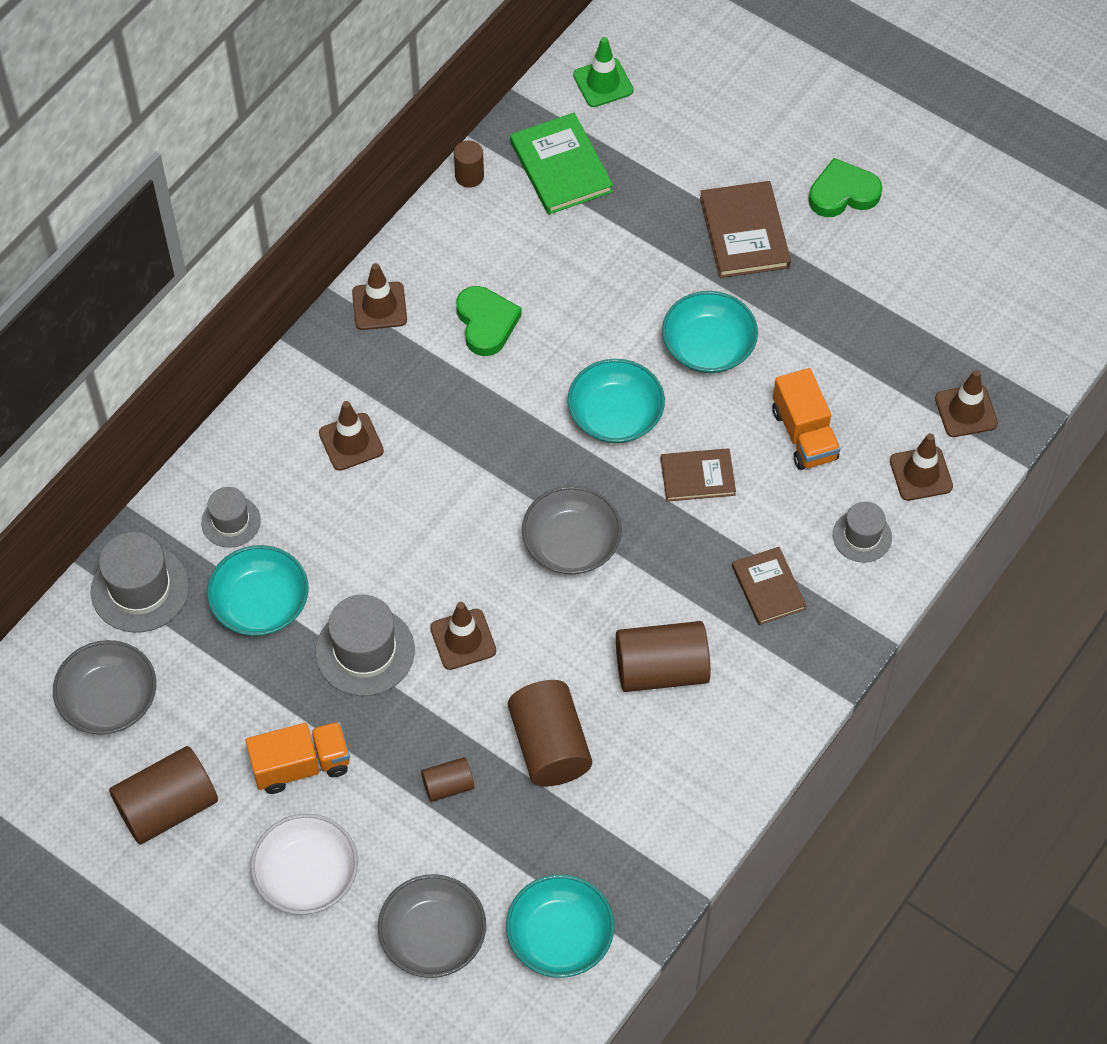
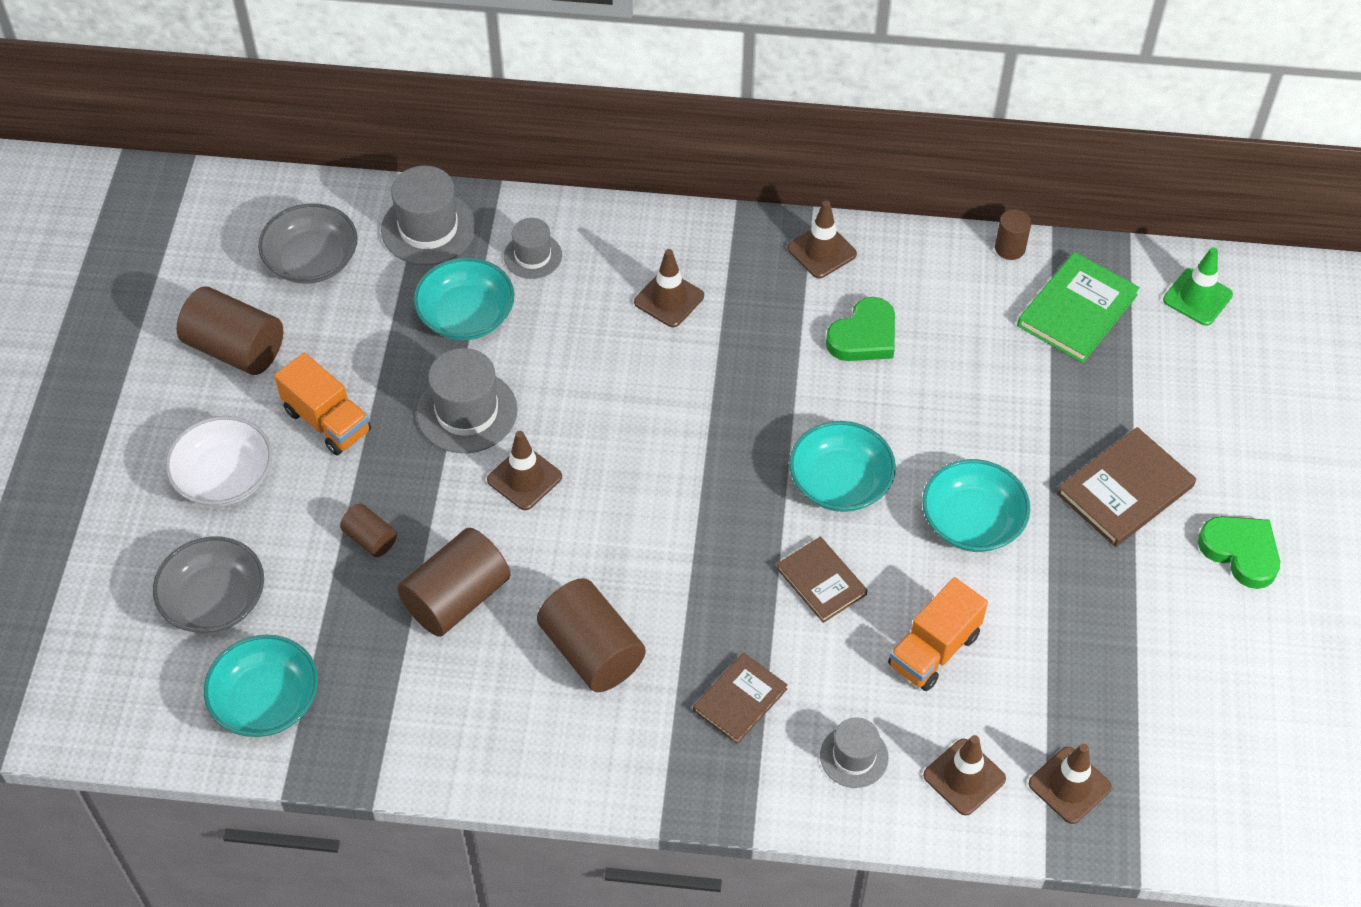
camera: 60 degrees right, 5 degrees down
(571, 544) = (678, 514): grey bowl -> none

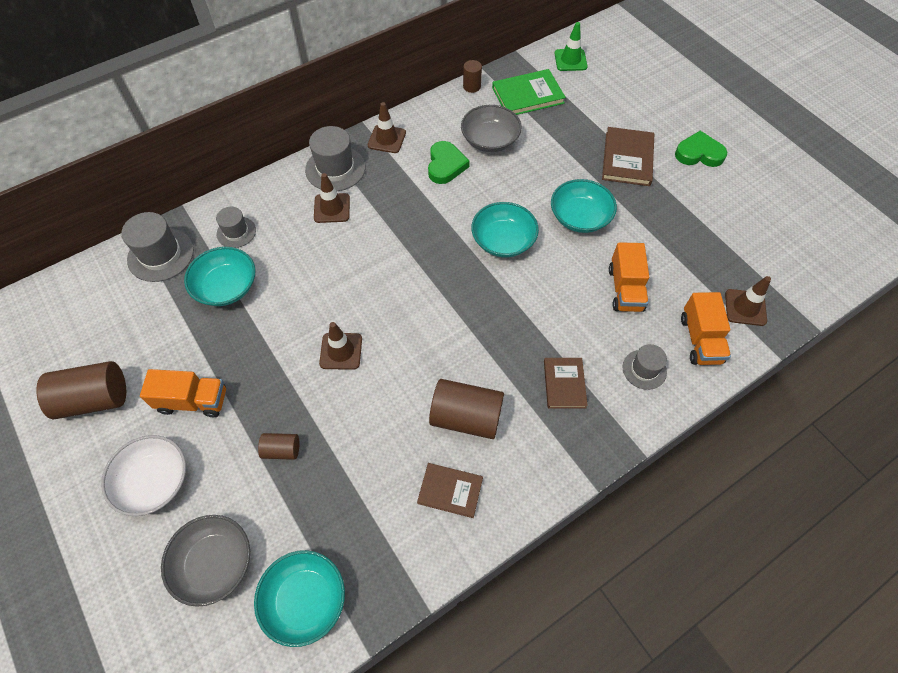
camera: 40 degrees left, 5 degrees up
(312, 260) = (102, 316): grey bowl -> grey bowl (490, 140)
(457, 598) = (364, 445): brown cylinder -> none
(467, 412) = (274, 338): grey hat -> grey hat (335, 168)
(821, 581) = (542, 294): brown book -> brown book (450, 491)
(964, 777) = (700, 340): brown traffic cone -> orange truck
(1077, 310) = (528, 95): green book -> green book turned 75 degrees clockwise

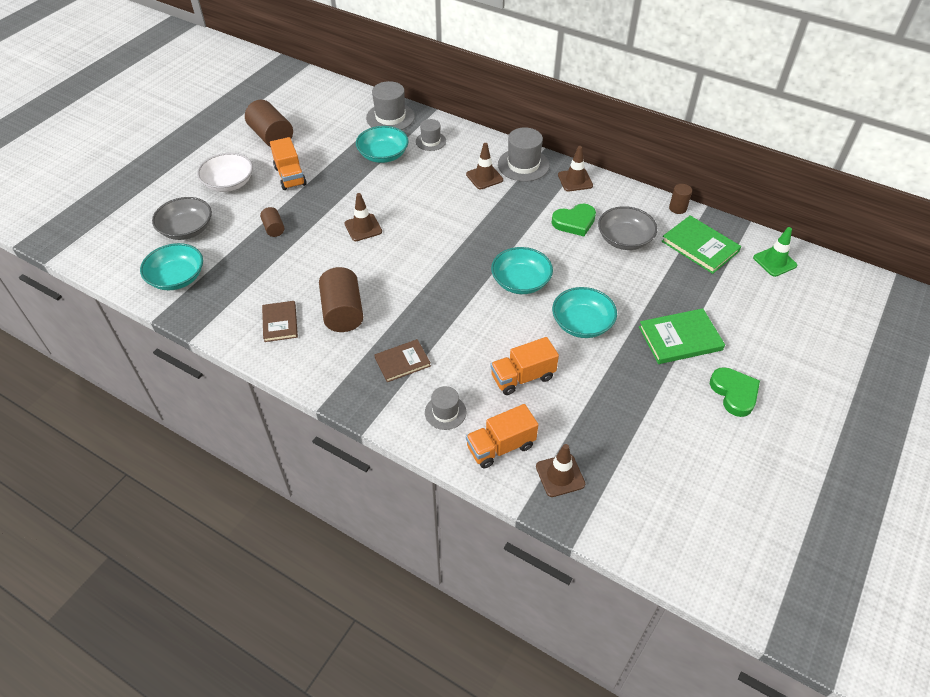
camera: 65 degrees right, 10 degrees down
(627, 159) = (680, 338): brown book -> green book

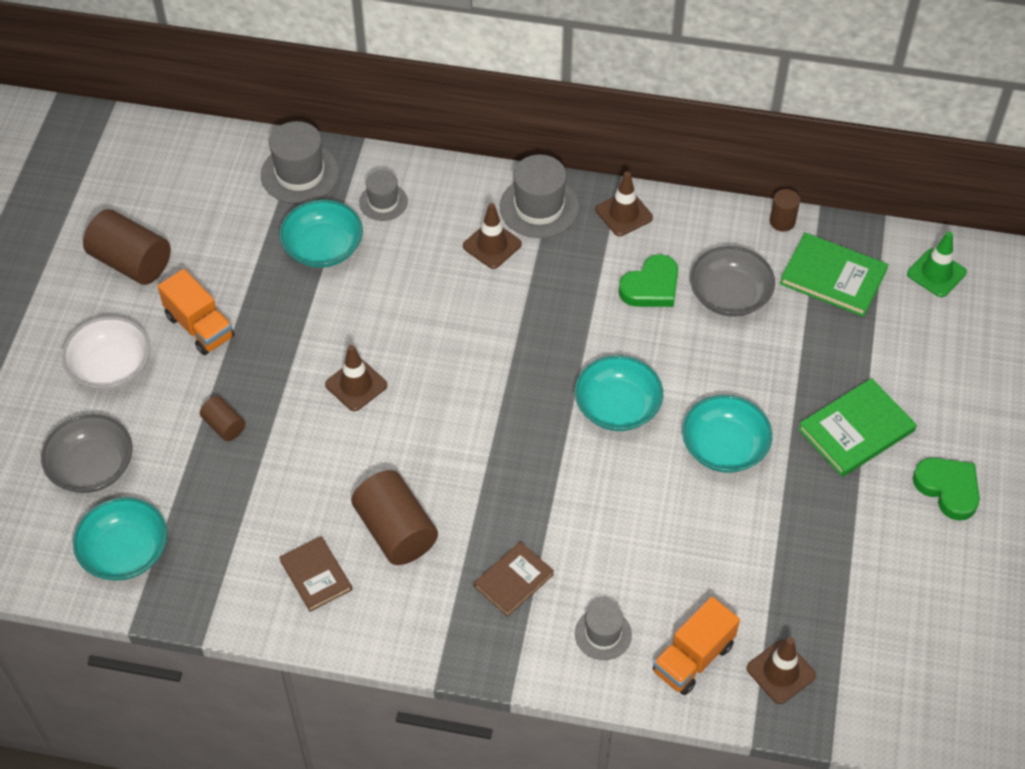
camera: 20 degrees left, 5 degrees up
(522, 377) = (680, 551): orange truck -> none

